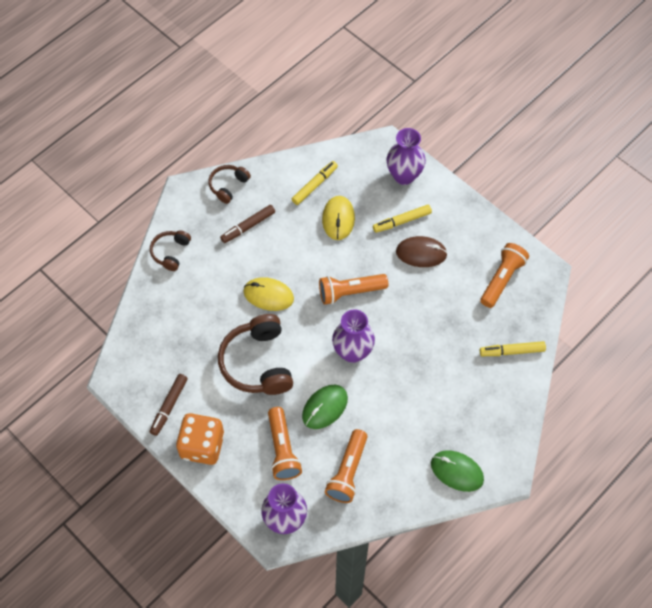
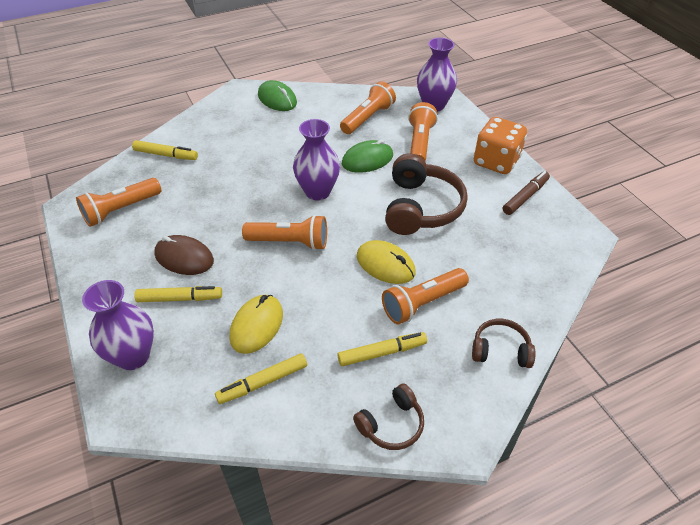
camera: 160 degrees left, 15 degrees down
(170, 252) = (500, 350): brown headphones -> brown headphones turned 120 degrees counterclockwise
(231, 271) = (422, 303): none -> orange flashlight
(248, 226) = (382, 353): brown marker -> yellow marker

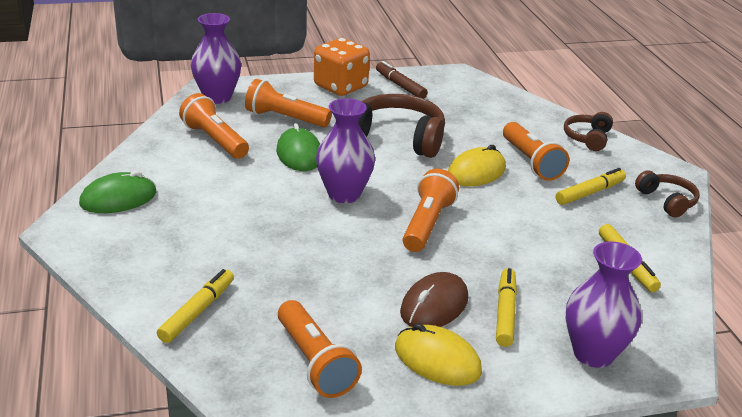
camera: 80 degrees left, 15 degrees down
(257, 326) = (552, 260): yellow mouse -> yellow mouse (437, 360)
(382, 353) = (590, 193): yellow marker -> yellow marker turned 60 degrees clockwise

